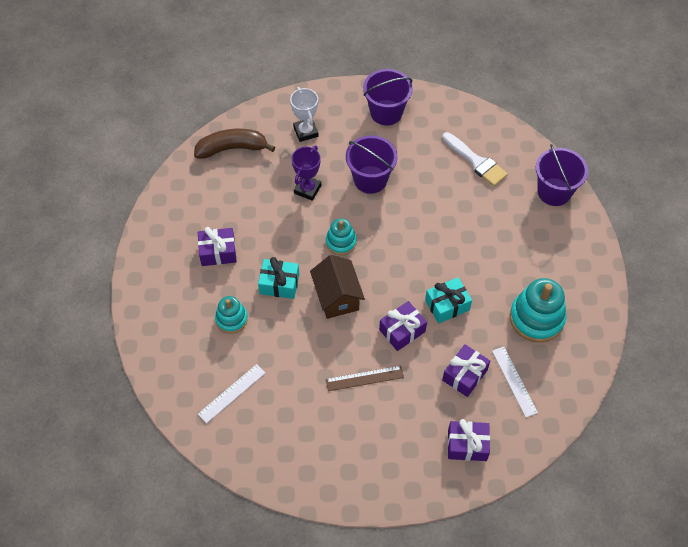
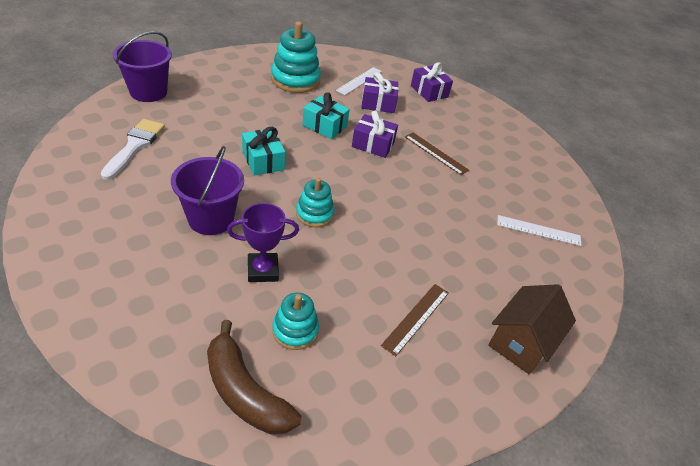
camera: 130 degrees left, 15 degrees down
(218, 252) = (416, 318): purple gift -> brown ruler
(231, 319) = (476, 265): turquoise stacking toy -> turquoise stacking toy (295, 330)
(279, 284) = (404, 243): turquoise gift -> turquoise gift (263, 161)
(305, 132) = (163, 313): white trophy -> none
(337, 297) = (379, 195): brown house -> brown house (521, 342)
(386, 112) = (85, 240): purple bucket -> none

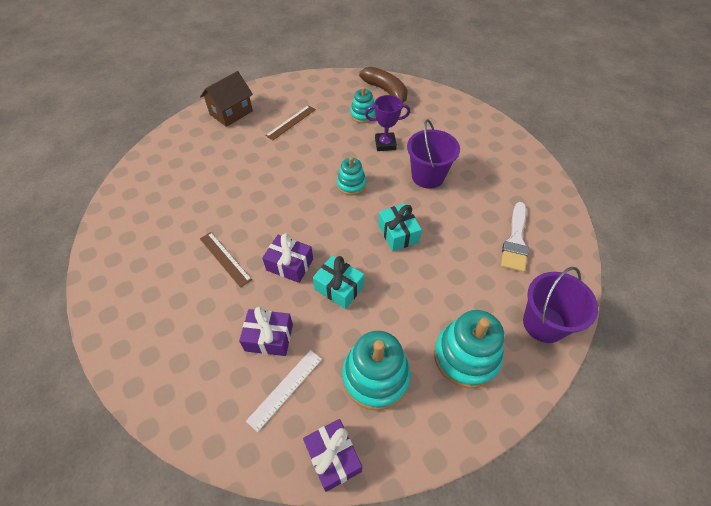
camera: 170 degrees left, 10 degrees up
(224, 82) = (466, 356): none -> turquoise stacking toy
(429, 91) = (188, 376): purple gift -> purple gift (333, 457)
(538, 230) = (170, 181): white ruler -> none

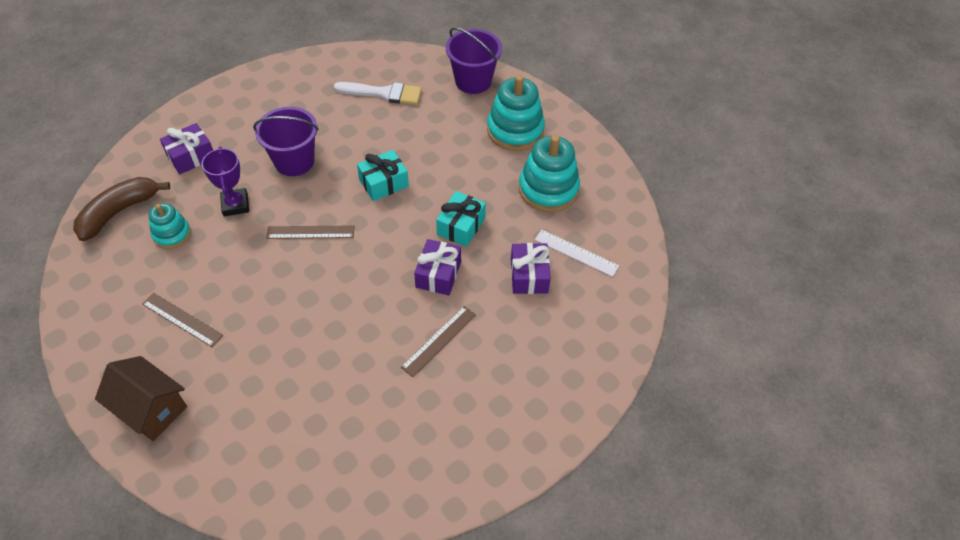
camera: 100 degrees left, 0 degrees up
(333, 457) = (622, 210): purple gift -> purple gift (191, 156)
(351, 184) = (310, 232): turquoise stacking toy -> brown ruler

